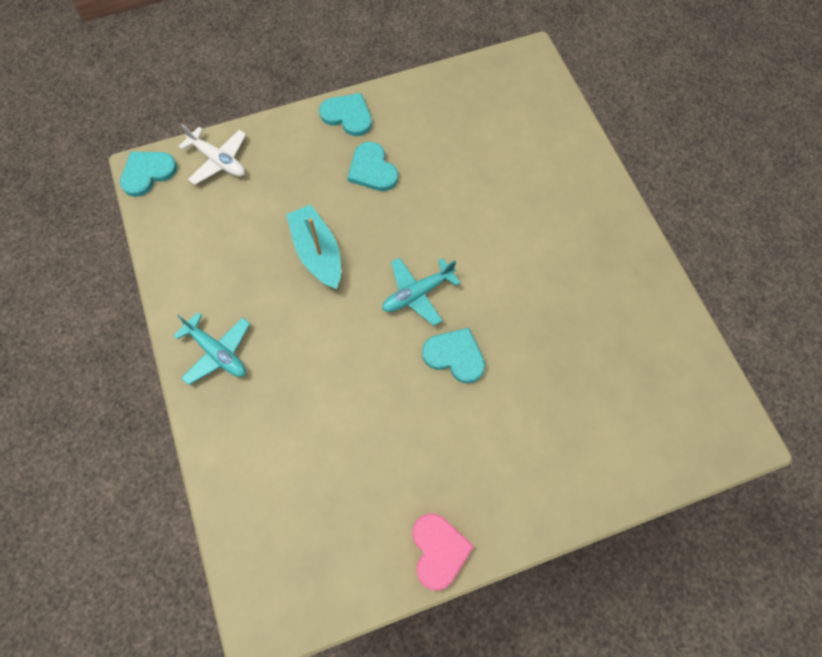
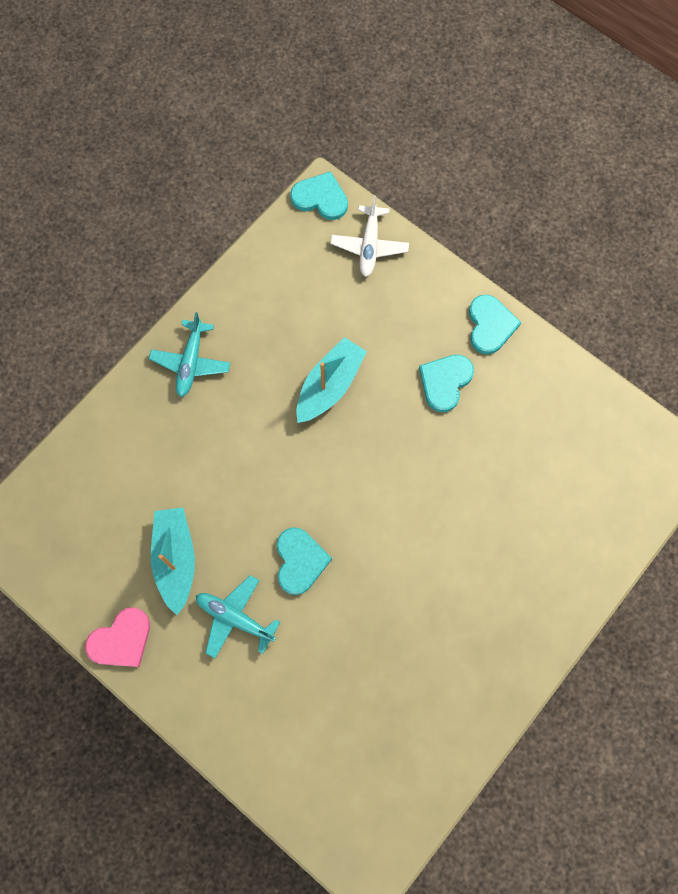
camera: 60 degrees right, 5 degrees up
(392, 461) = (175, 559): none -> turquoise boat
(417, 293) = (341, 495): turquoise plane -> turquoise plane (235, 618)

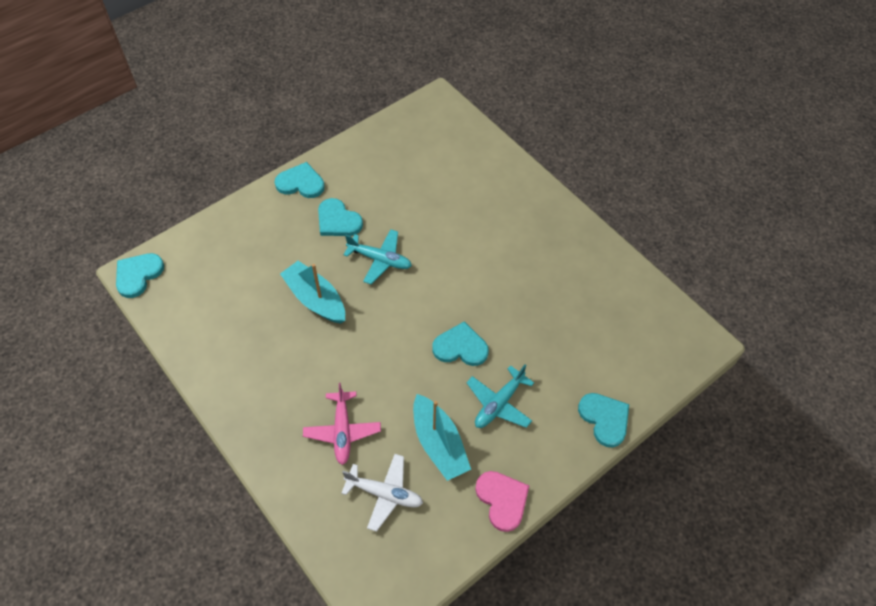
camera: 80 degrees left, 15 degrees down
(174, 455) = (342, 431): none -> pink plane
(175, 559) = (439, 443): turquoise boat -> turquoise boat turned 120 degrees counterclockwise
(191, 362) = (257, 403): turquoise plane -> turquoise plane (380, 260)
(236, 746) = (604, 419): none -> turquoise heart
(369, 246) = (199, 248): white plane -> white plane (384, 494)

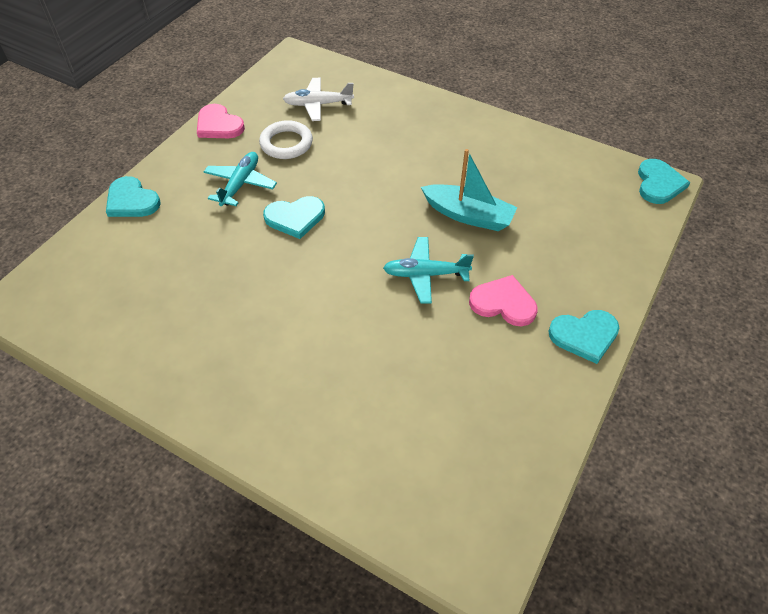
camera: 160 degrees right, 5 degrees down
(338, 220) = (503, 303): turquoise heart -> pink heart
(342, 431) = (375, 129): pink plane -> none
(439, 443) = (286, 143): turquoise boat -> white ring

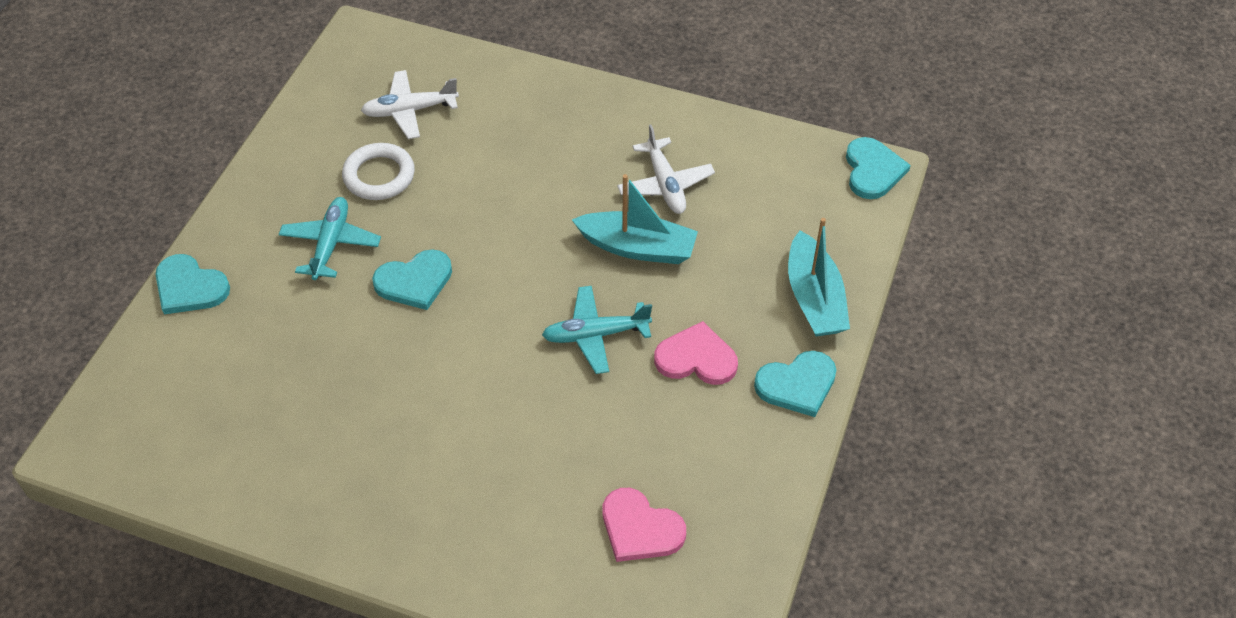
camera: 10 degrees left, 0 degrees up
(218, 125) = (279, 159): pink heart -> pink heart (640, 528)
(496, 174) = (665, 184): none -> white plane
(604, 270) = (814, 298): none -> turquoise boat

